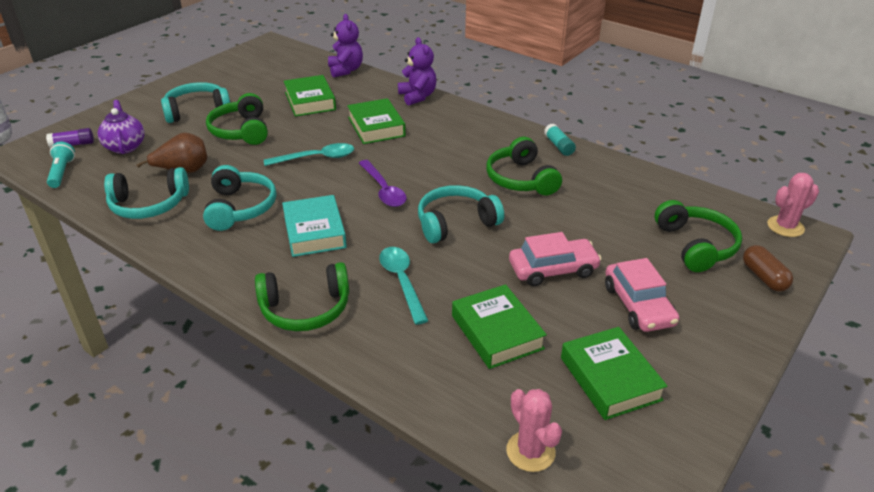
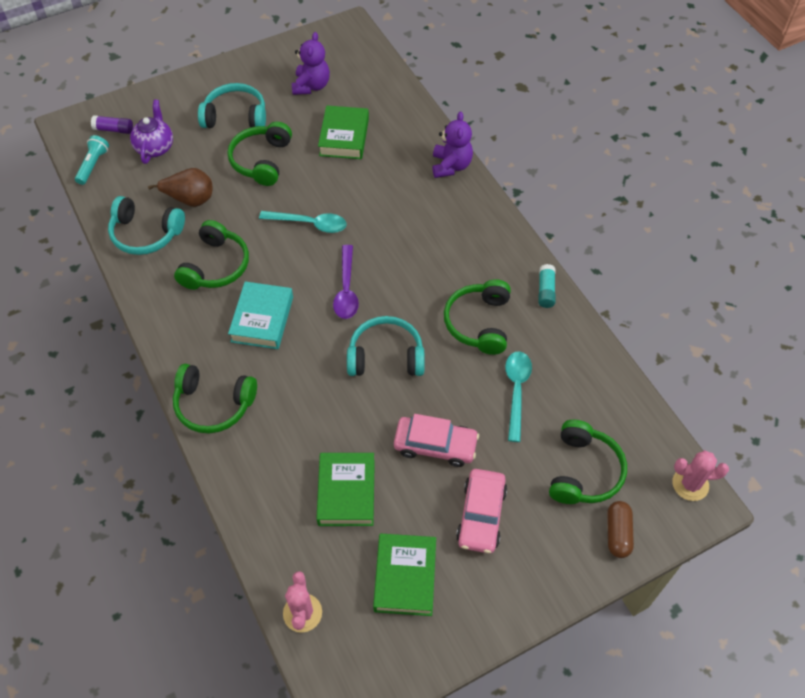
camera: 25 degrees right, 20 degrees up
(240, 208) = (216, 266): turquoise headphones -> green headphones
(345, 70) = (402, 98): purple teddy bear -> purple teddy bear (311, 86)
(376, 127) = (386, 198): green book -> none
(402, 282) = (302, 407): turquoise spoon -> turquoise spoon (516, 391)

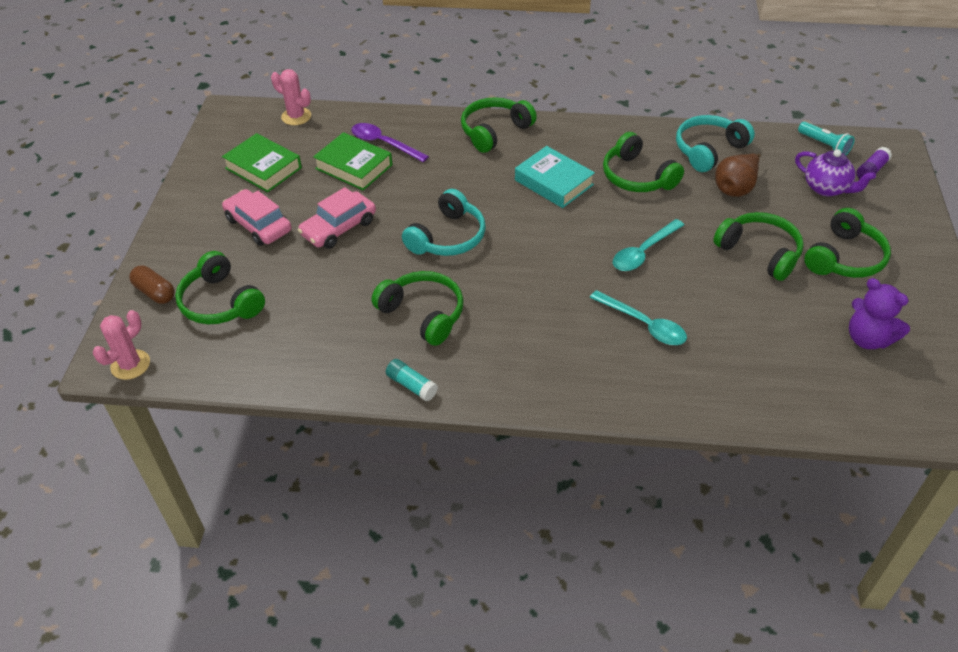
camera: 125 degrees right, 10 degrees down
(235, 116) = (844, 258): turquoise headphones -> green headphones
(344, 137) = (757, 330): green book -> none
(346, 289) = (542, 244): purple spoon -> purple spoon (384, 143)
(451, 166) = (647, 401): purple teddy bear -> none
(516, 391) = (332, 301): turquoise spoon -> turquoise spoon (643, 324)

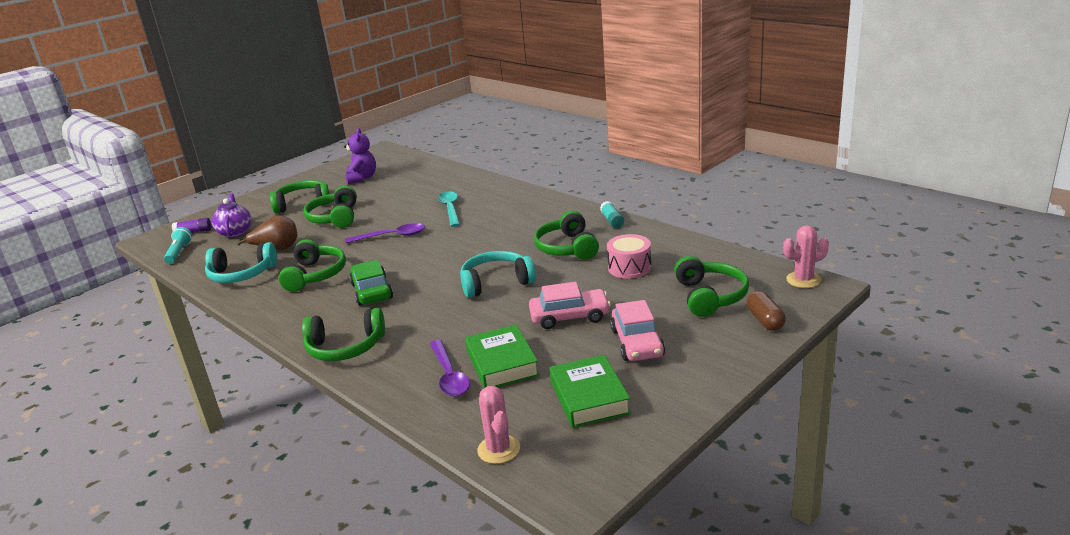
camera: 140 degrees left, 20 degrees down
(328, 310) = (629, 267): none -> pink drum
(553, 182) = (372, 291): turquoise book -> green car
(643, 252) = (392, 236): turquoise spoon -> purple spoon

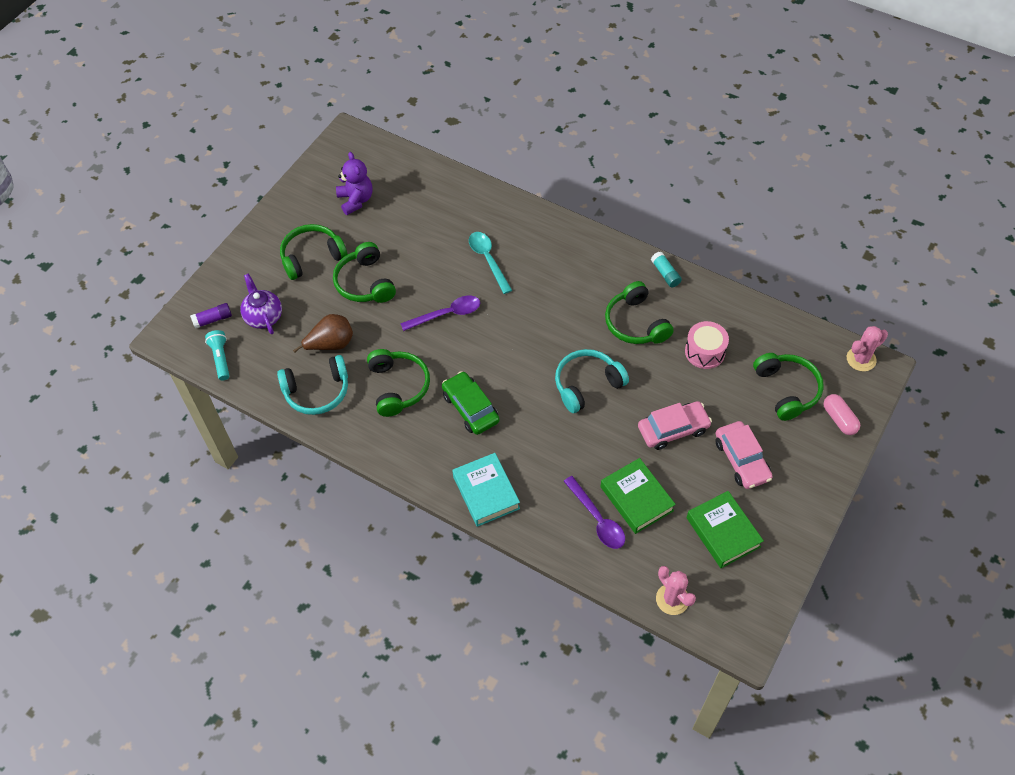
camera: 15 degrees left, 30 degrees up
(345, 347) = (486, 492): green headphones -> turquoise book
(765, 320) = (839, 419): brown capsule -> pink capsule

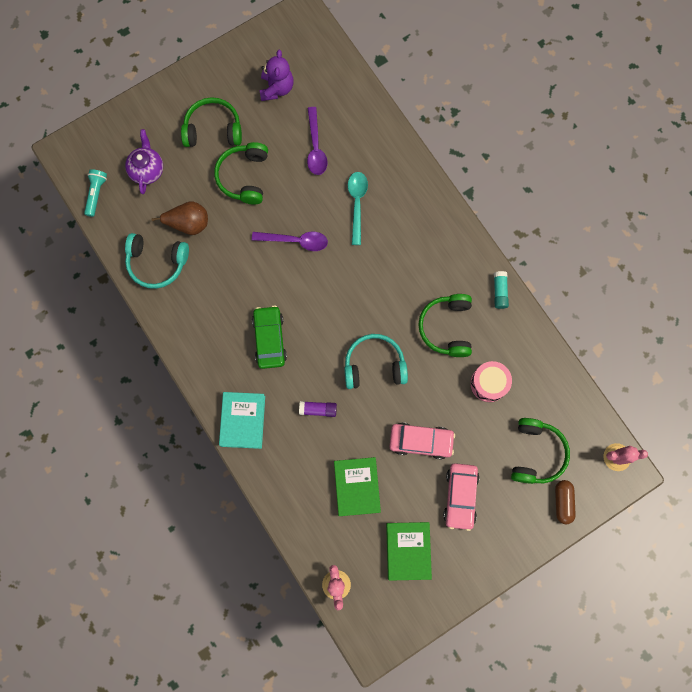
camera: 25 degrees right, 20 degrees up
(213, 319) = (106, 153): purple glue stick -> purple glue stick (318, 409)
(398, 386) = (222, 290): green headphones -> none
(597, 519) = (316, 488): purple spoon -> purple spoon (315, 147)
(839, 419) = (563, 502): pink capsule -> brown capsule

